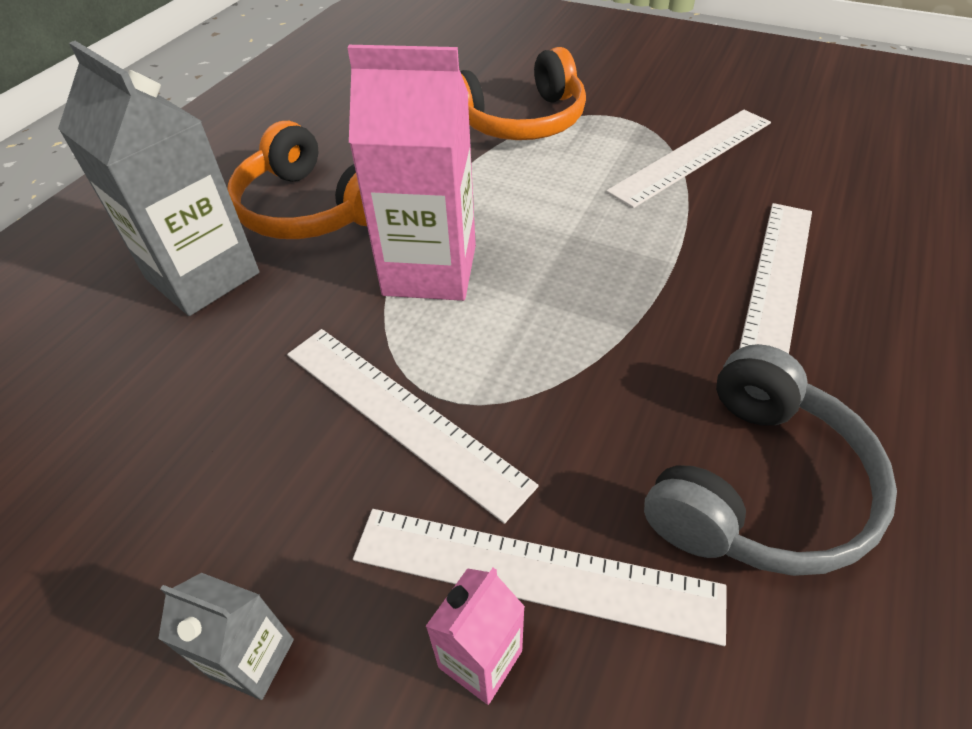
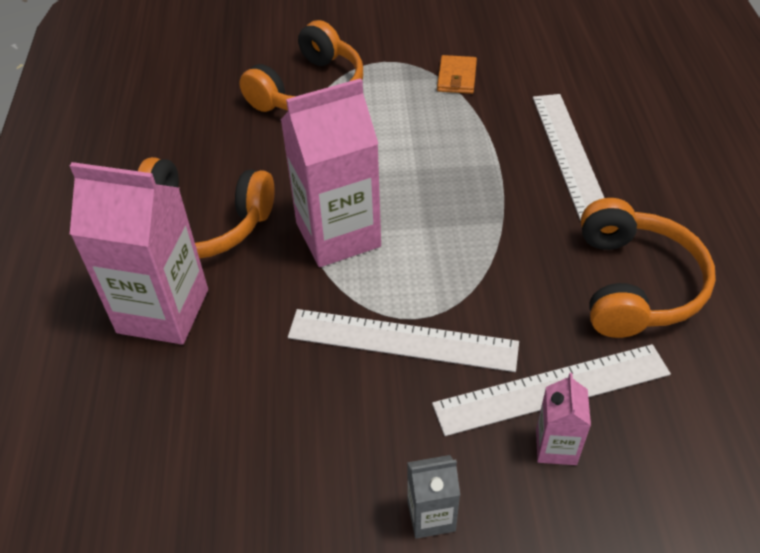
camera: 30 degrees left, 0 degrees up
(203, 276) = (163, 311): grey carton -> pink carton
(692, 156) = (456, 77): white ruler -> orange wallet
(758, 486) = (635, 284): grey headphones -> orange headphones

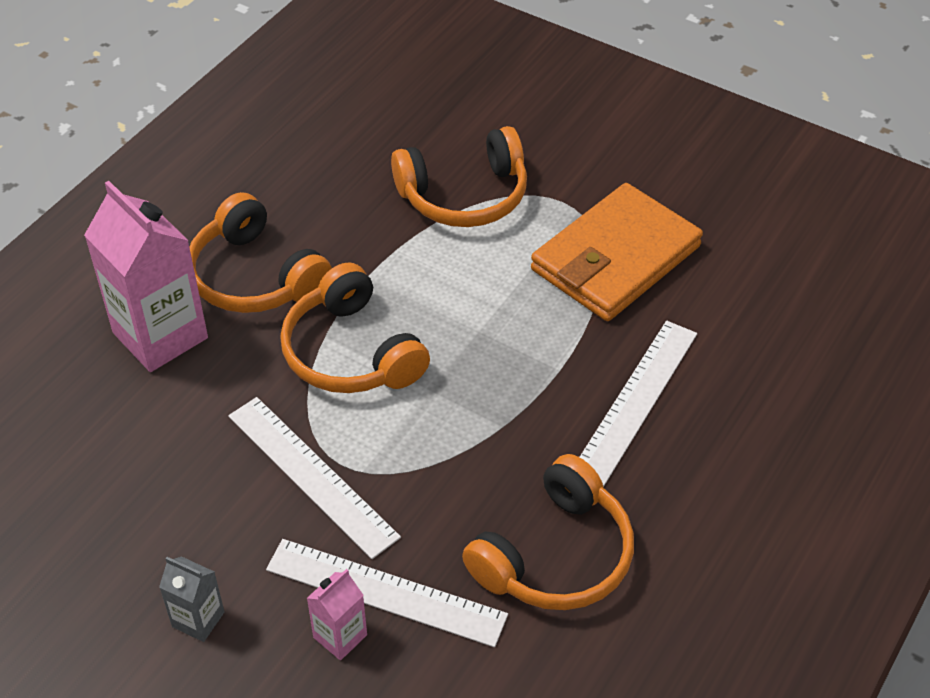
camera: 35 degrees right, 0 degrees up
(338, 235) = (351, 352): pink carton -> orange headphones
(456, 77) = (615, 258): orange wallet -> orange wallet, size x2.40

